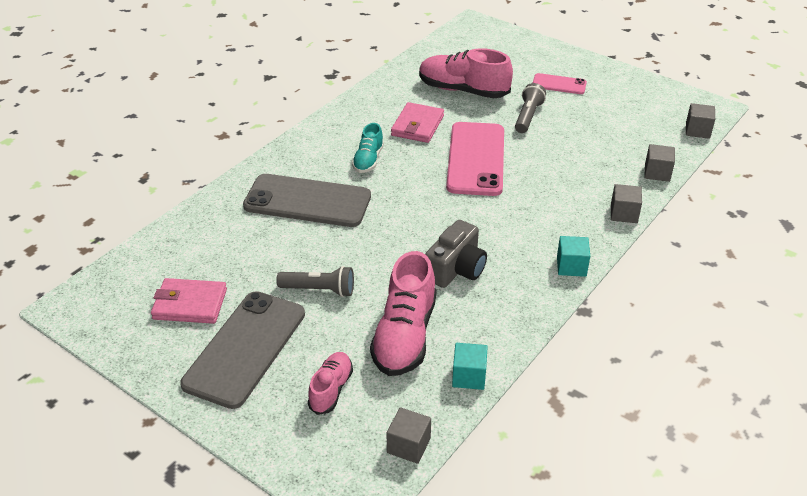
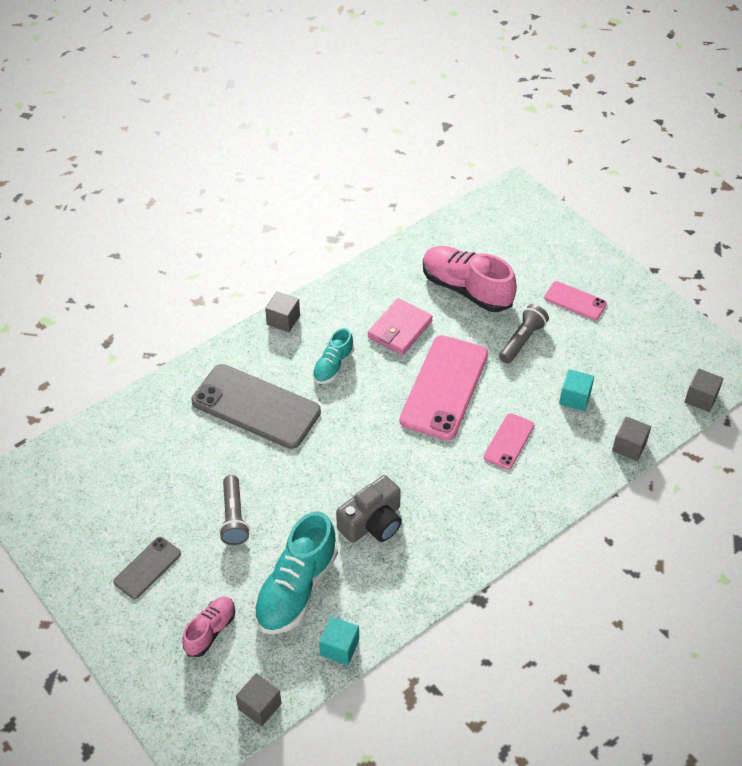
camera: 15 degrees right, 10 degrees up
(190, 304) = (111, 506): pink wallet -> none
(245, 348) = (147, 568): grey phone -> grey phone, size x0.51
(319, 290) = (234, 517): grey flashlight -> grey flashlight turned 60 degrees clockwise
(404, 336) = (296, 589): pink shoe -> turquoise shoe
(552, 187) = (509, 441): none -> pink phone
(571, 266) = (487, 545): turquoise cube -> turquoise cube (575, 398)
(624, 214) = (569, 492): grey cube -> grey cube (283, 320)

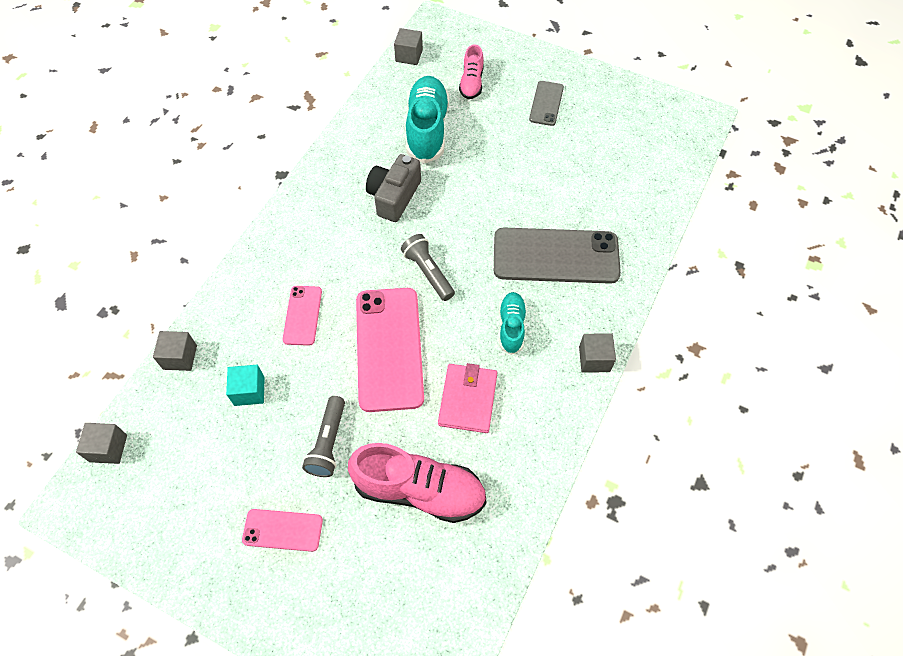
camera: 155 degrees right, 10 degrees up
(234, 517) = (508, 159): grey flashlight -> grey flashlight (428, 273)
(339, 647) = (373, 105): turquoise cube -> none

